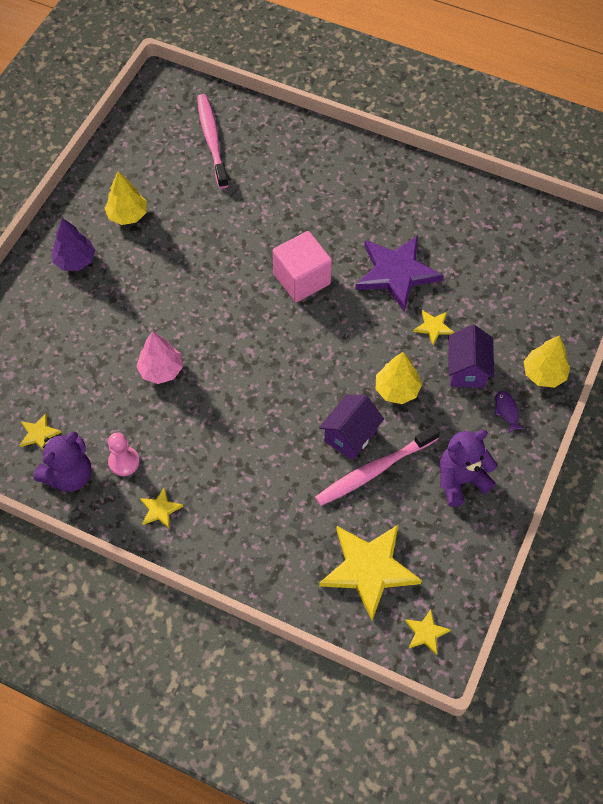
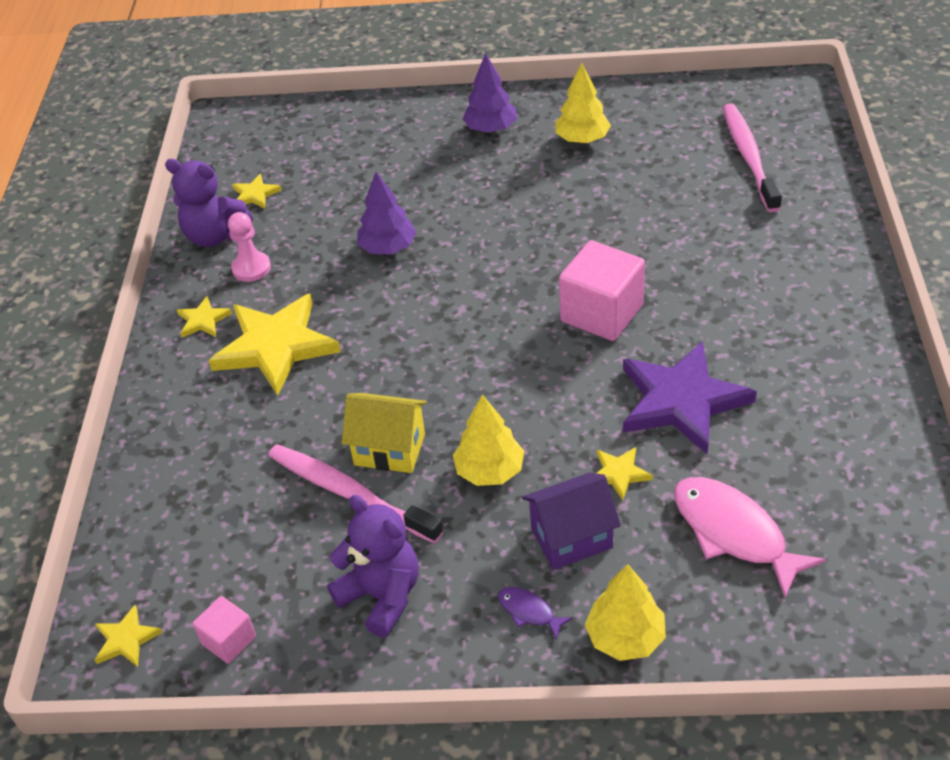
camera: 70 degrees right, 15 degrees down
(161, 370) = (388, 248): pink tree -> purple tree
(212, 140) = (749, 157): pink toothbrush -> pink toothbrush turned 60 degrees counterclockwise
(350, 436) = (389, 449): purple house -> yellow house
(369, 569) = (199, 542): yellow star -> yellow star (276, 346)
(454, 573) = (229, 640): none -> pink cube
(501, 295) = (734, 533): none -> pink fish
(507, 411) = (529, 611): purple fish -> purple fish turned 105 degrees counterclockwise

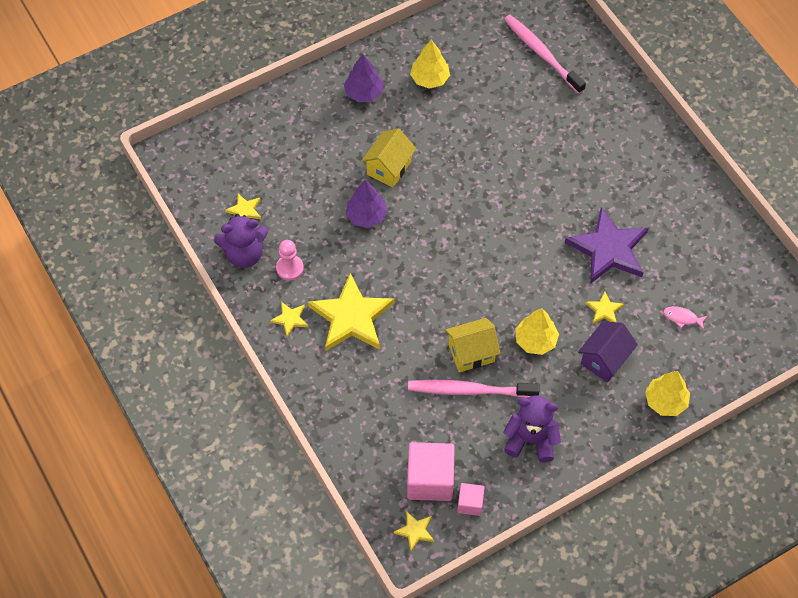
camera: 35 degrees left, 15 degrees up
(457, 210) = (389, 168): none -> yellow house
(529, 611) = (610, 411): purple fish -> none
(601, 313) = (528, 209): pink cube -> pink cube (430, 480)
(734, 533) = (682, 318): pink fish -> pink fish, size x0.46

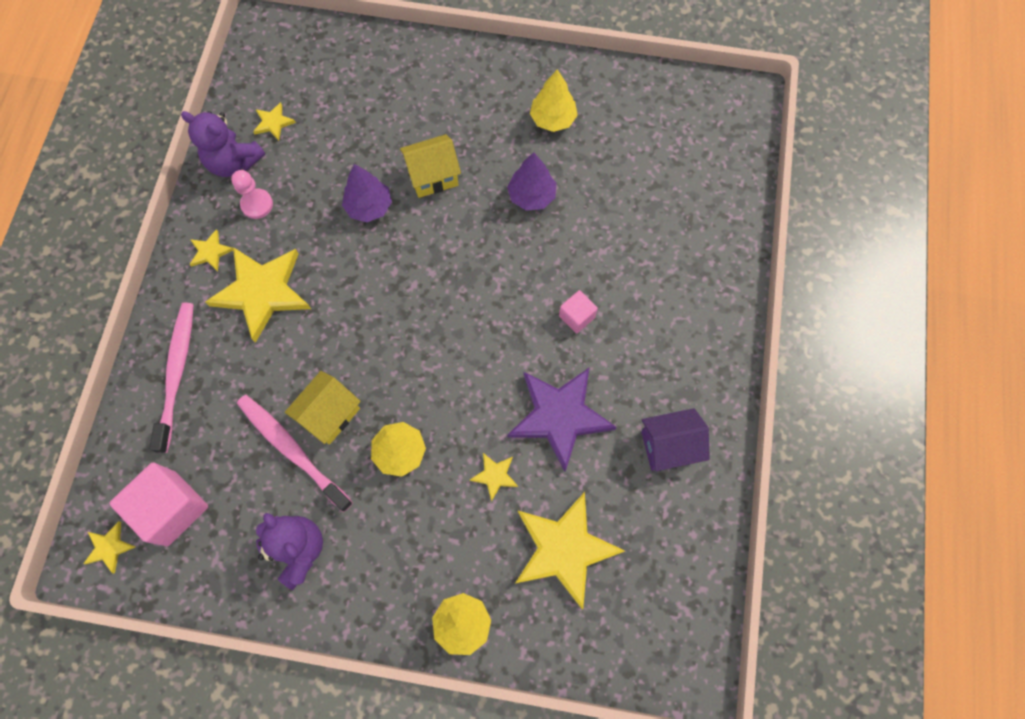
camera: 40 degrees right, 10 degrees up
(364, 93) = (480, 90): purple tree -> purple tree (532, 196)
(470, 503) = (182, 564): pink cube -> pink cube (576, 316)
(471, 353) = (330, 414): yellow house -> yellow house turned 75 degrees counterclockwise
(542, 54) = (683, 170): pink toothbrush -> pink toothbrush (177, 374)
(604, 360) = (445, 527): purple house -> purple house (668, 446)
(682, 318) = (564, 549): pink fish -> yellow star

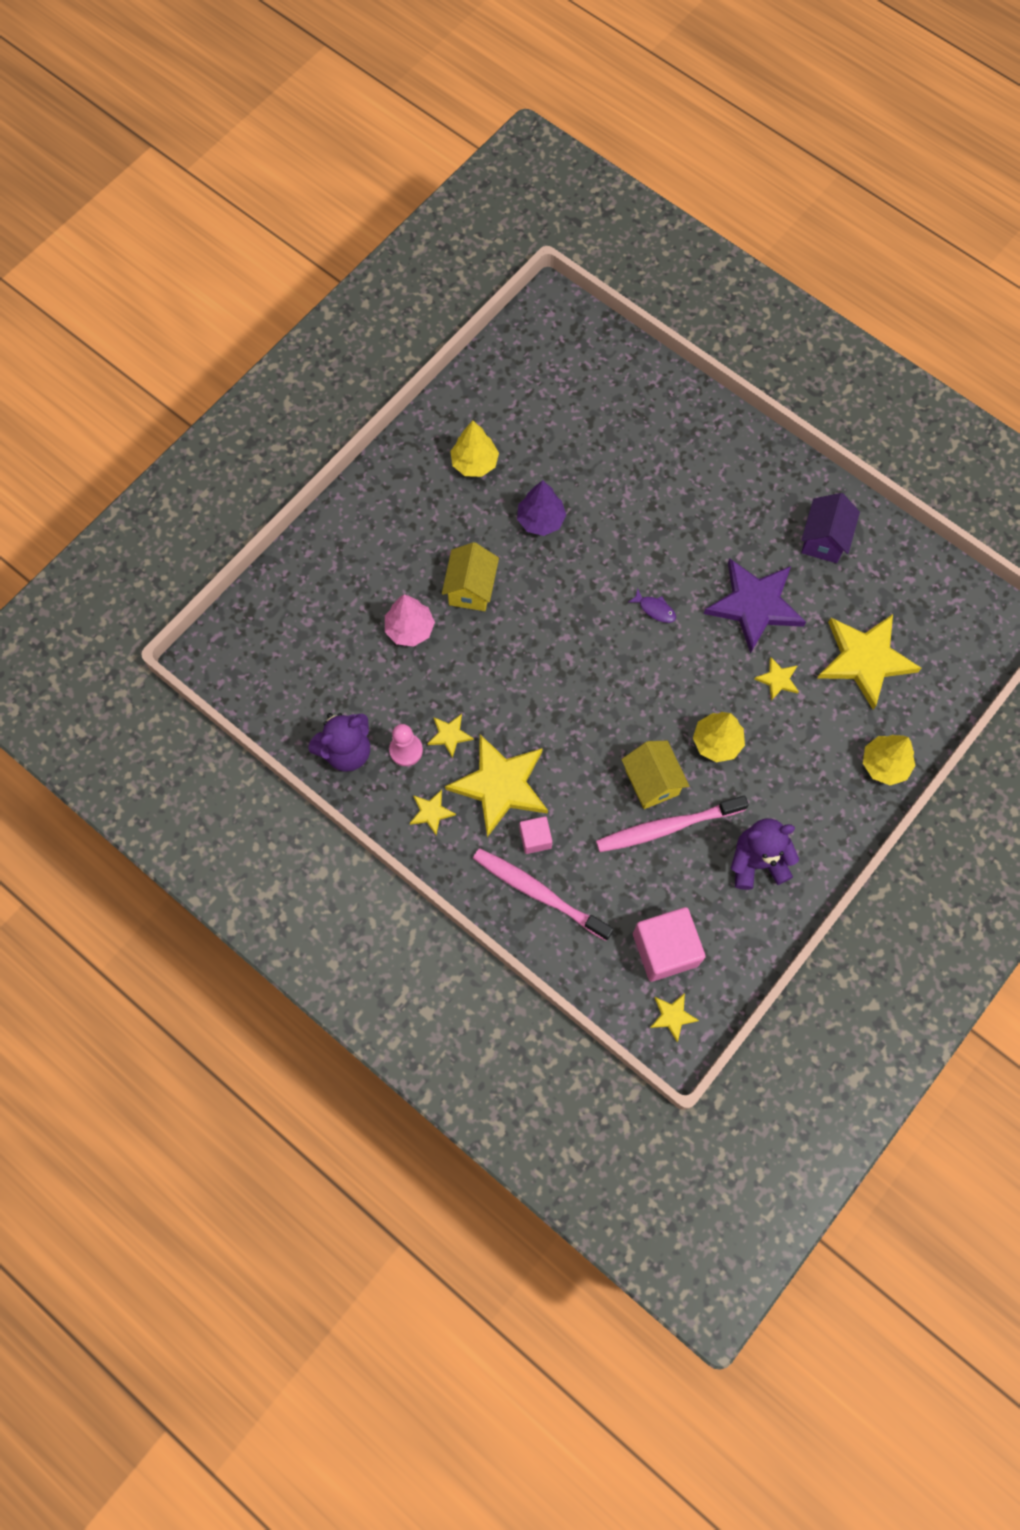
camera: 60 degrees left, 0 degrees up
(273, 123) = (325, 696): yellow star -> yellow star (449, 735)
(368, 151) = (410, 629): none -> pink tree
(369, 207) = (468, 656): purple tree -> none
(502, 331) = (655, 609): none -> purple fish
(576, 316) = (675, 546): pink cube -> pink cube (535, 838)

